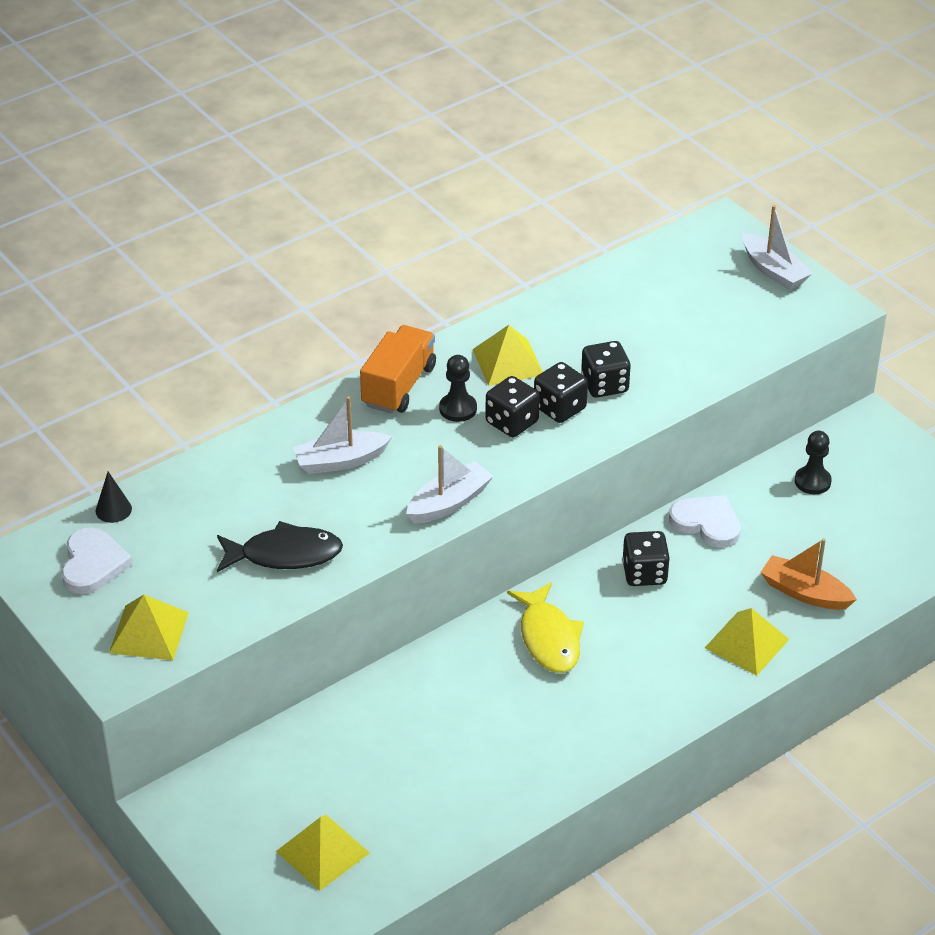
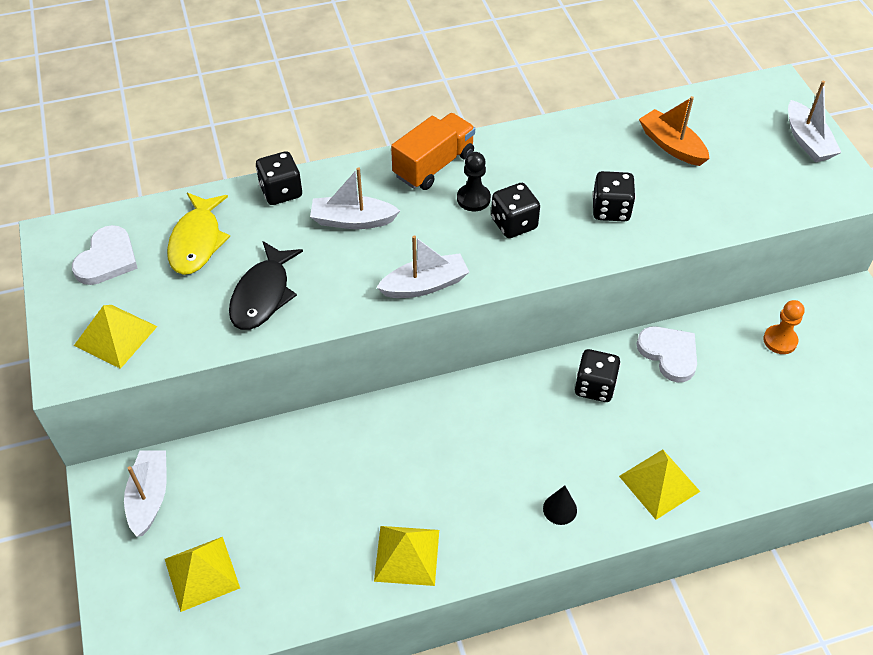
camera: 20 degrees right, 10 degrees up
(113, 510) = (150, 214): black cone -> black cone (560, 509)
(227, 802) = (149, 497): none -> white boat
(284, 554) = (263, 295): black fish -> black fish turned 90 degrees clockwise
(508, 362) = (536, 167): yellow pyramid -> yellow pyramid (407, 555)
(549, 638) = (486, 424): yellow fish -> yellow fish (197, 241)
(559, 408) = (561, 221): black dice -> black dice (281, 191)
(805, 593) = (732, 448): orange boat -> orange boat (671, 145)
(812, 481) = (780, 340): black pawn -> orange pawn

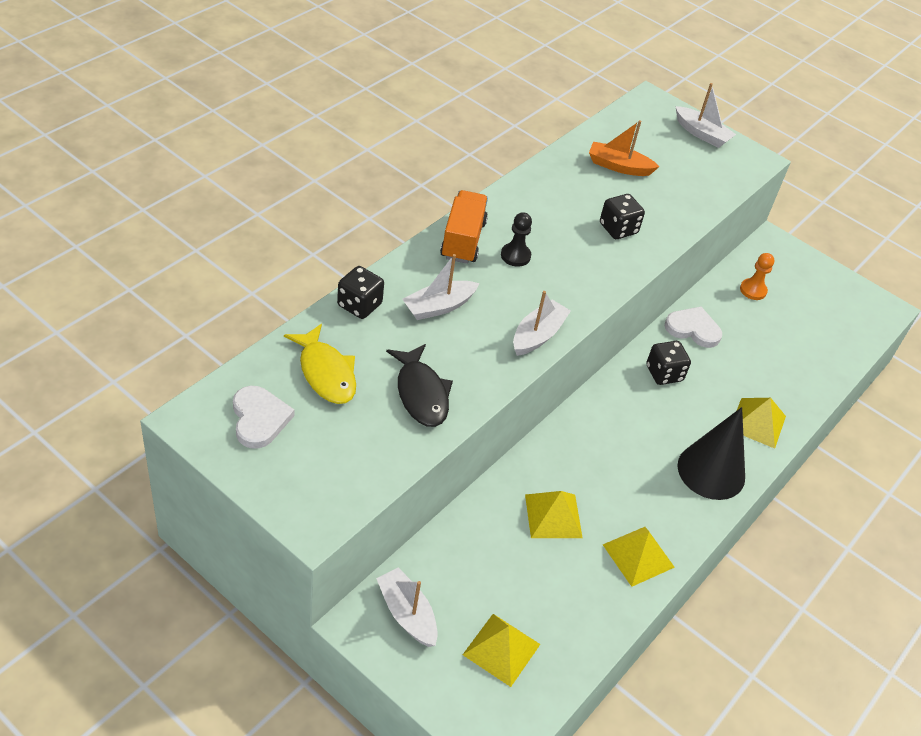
camera: 40 degrees left, 5 degrees down
(116, 335) = (328, 478): yellow pyramid -> yellow pyramid (553, 516)
(514, 224) = (561, 264): black dice -> none
(560, 509) = (711, 471): black cone -> black cone, size x2.40

